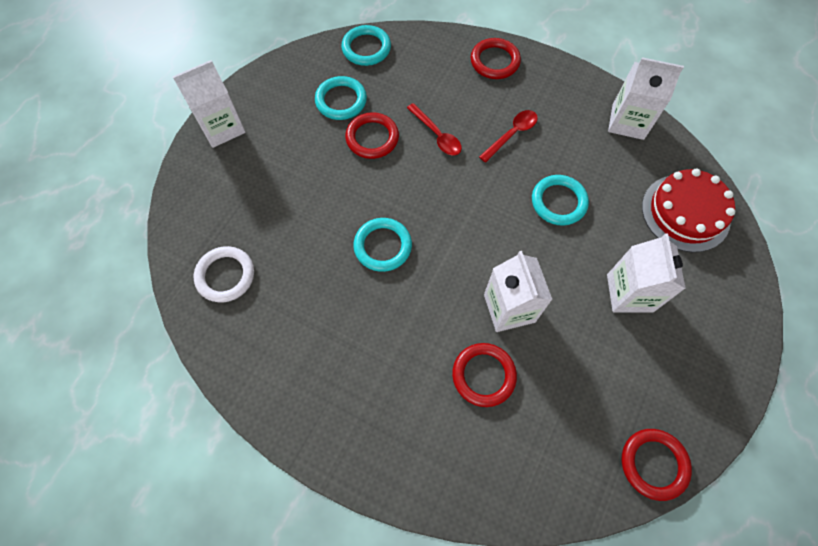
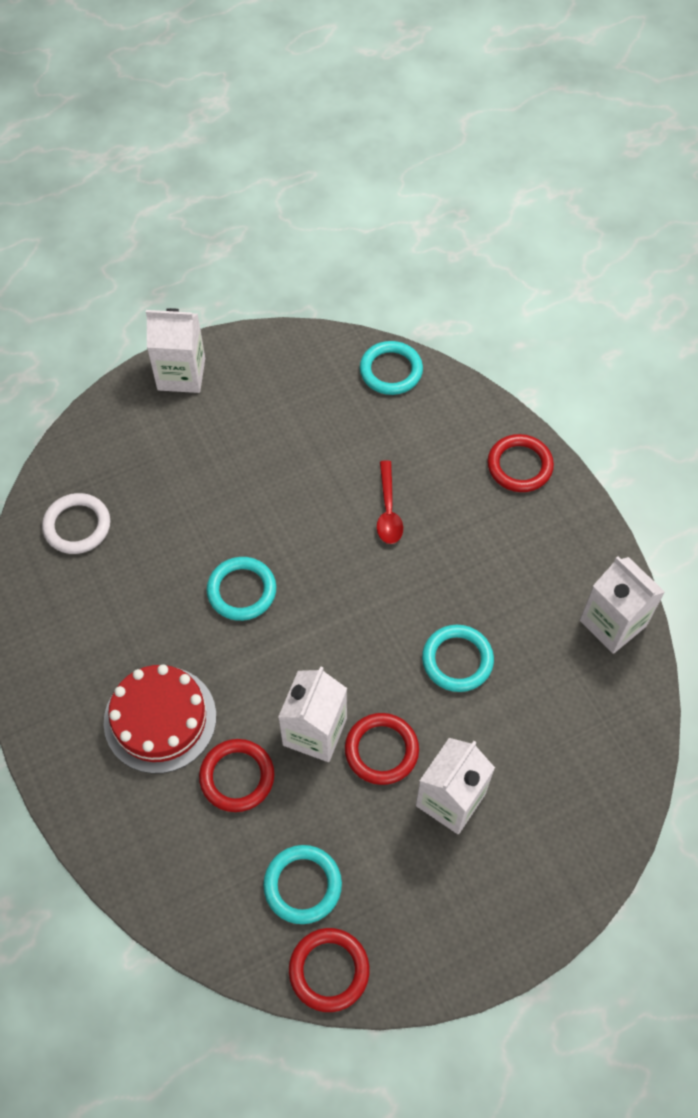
camera: 35 degrees right, 5 degrees down
(341, 101) = (319, 414): turquoise ring -> turquoise ring (302, 885)
(372, 138) = (319, 473): red ring -> red ring (381, 750)
(512, 134) = (469, 558): red spoon -> none
(685, 212) = (588, 760): red cake -> red cake (160, 719)

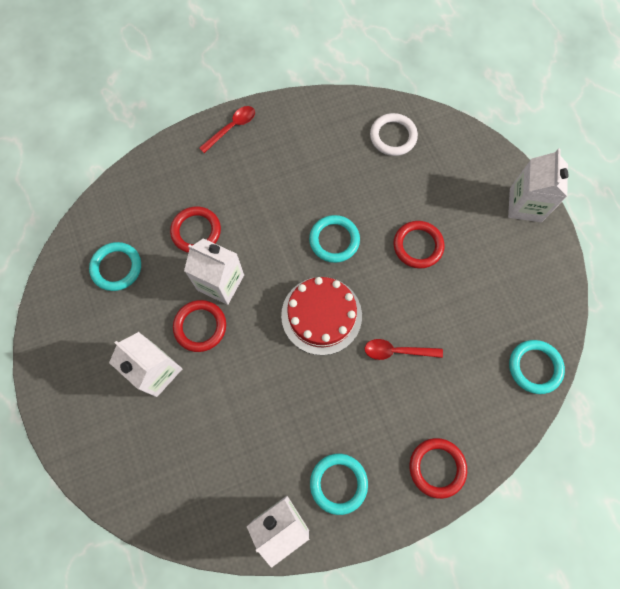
camera: 95 degrees right, 10 degrees up
(58, 748) = (232, 128): none -> red spoon
(160, 719) = (243, 186): red cake -> red cake (321, 315)
(329, 970) = (60, 280): red ring -> red ring (418, 246)
(457, 660) = (263, 390): turquoise ring -> turquoise ring (338, 483)

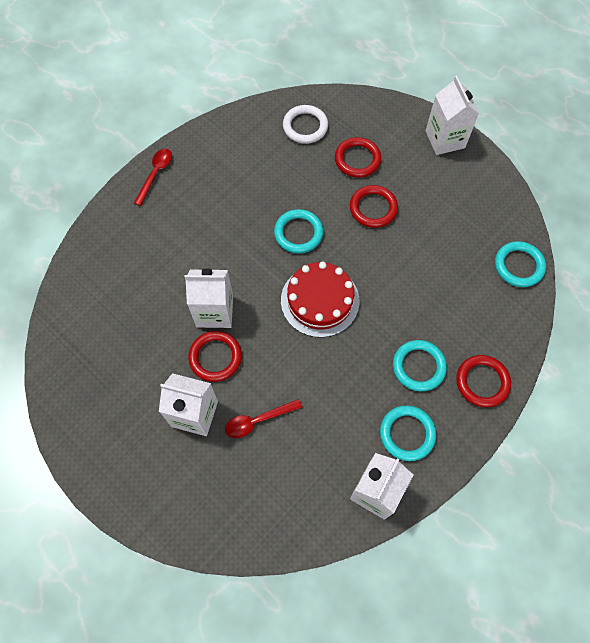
camera: 25 degrees left, 5 degrees down
(116, 267) = (109, 340): turquoise ring -> turquoise ring (418, 366)
(196, 231) = (168, 276): red ring -> red ring (357, 159)
(397, 351) = (400, 302): red spoon -> red spoon (258, 420)

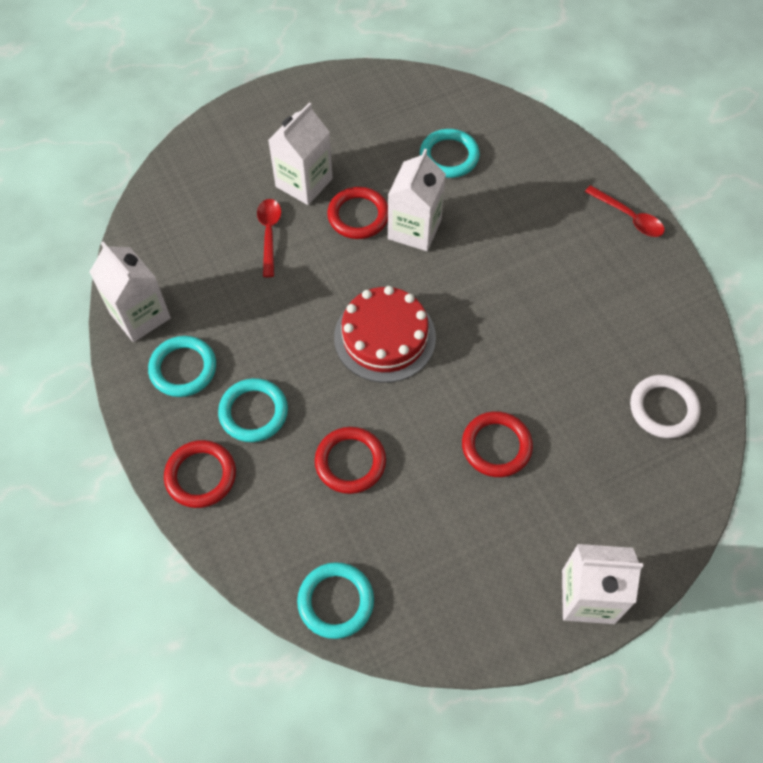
camera: 110 degrees right, 5 degrees down
(298, 233) = (488, 344): turquoise ring -> turquoise ring (449, 156)
(357, 159) = (585, 456): red ring -> red ring (350, 462)

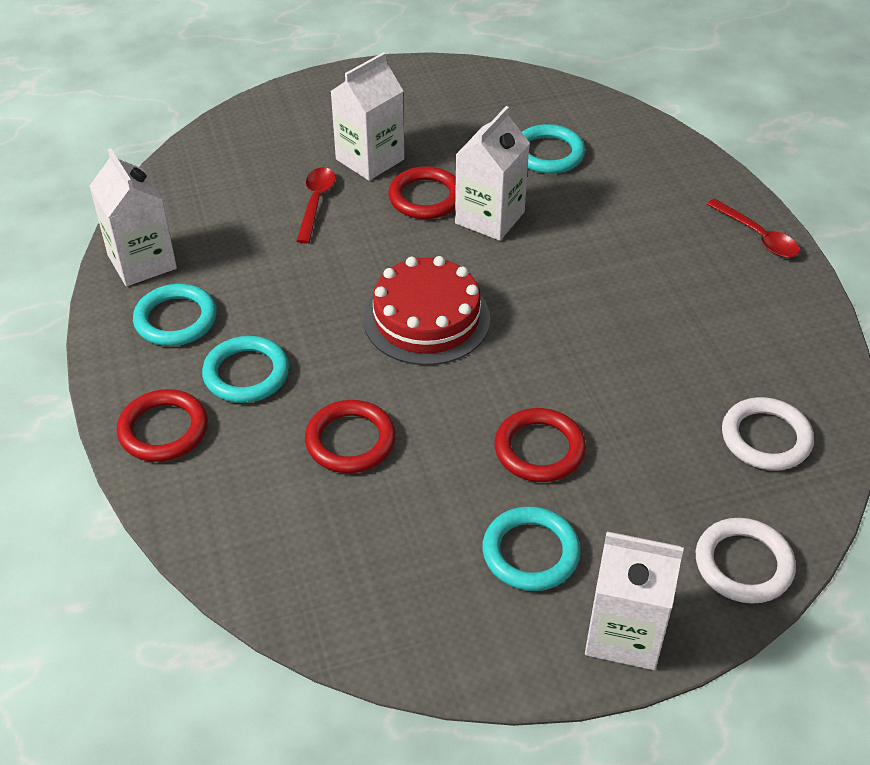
camera: 10 degrees right, 15 degrees down
(336, 601) = (291, 588): turquoise ring -> turquoise ring (530, 552)
(664, 523) = (743, 564): none -> white ring

